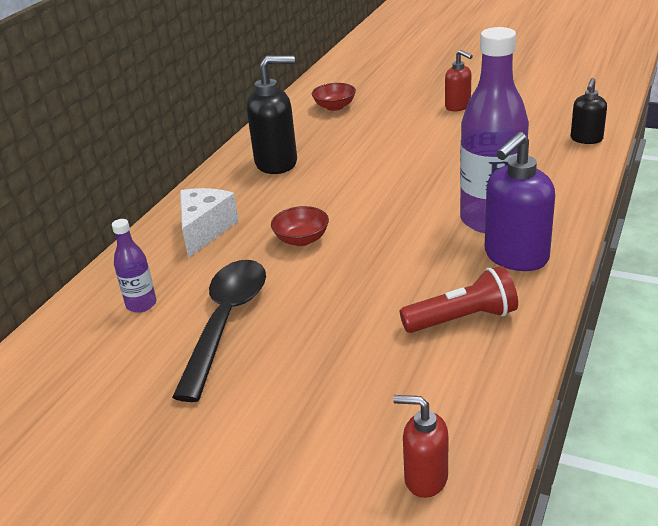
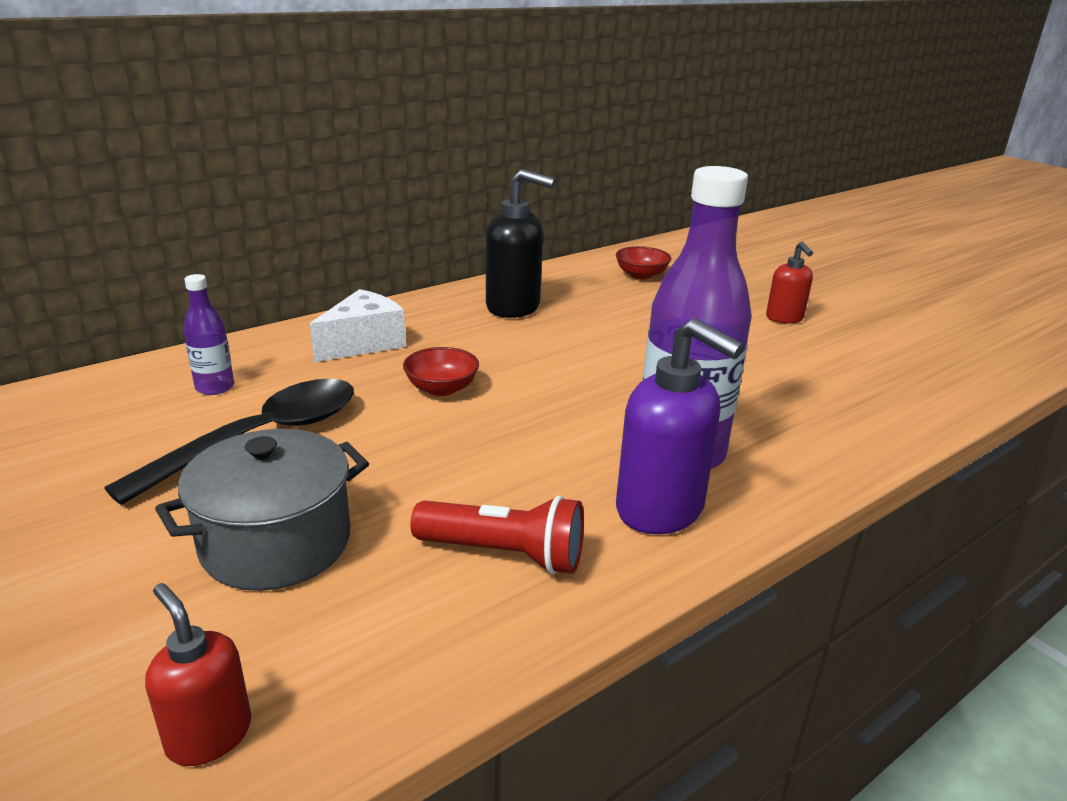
camera: 25 degrees right, 5 degrees down
(326, 375) = (276, 543): none -> grey pot
(515, 257) = (660, 510): purple soap dispenser -> purple soap dispenser turned 120 degrees counterclockwise
(586, 139) = (919, 408): black soap dispenser -> none

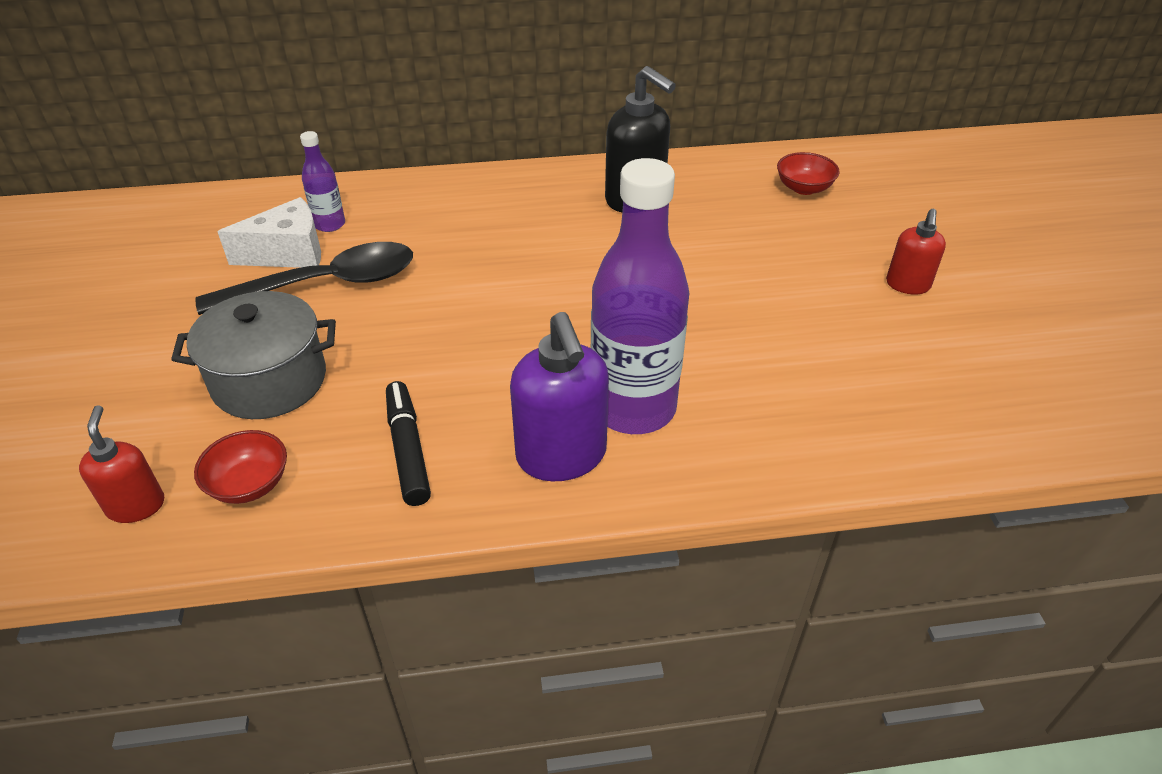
camera: 30 degrees right, 15 degrees up
(363, 343) = (471, 208): white cheese -> white cheese (288, 253)
(441, 388) = (494, 275): red bowl -> red bowl (249, 484)
(504, 554) = (408, 449): red flashlight -> black marker

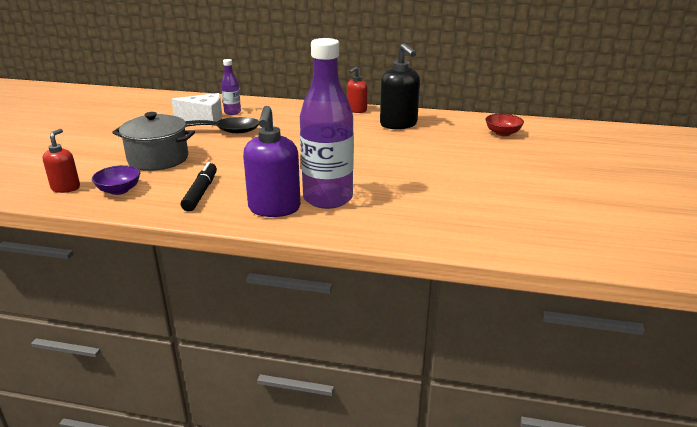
camera: 20 degrees right, 15 degrees down
(249, 484) = (119, 190): red bowl -> purple bowl
(907, 285) = (534, 179): red soap dispenser -> red soap dispenser (356, 110)

